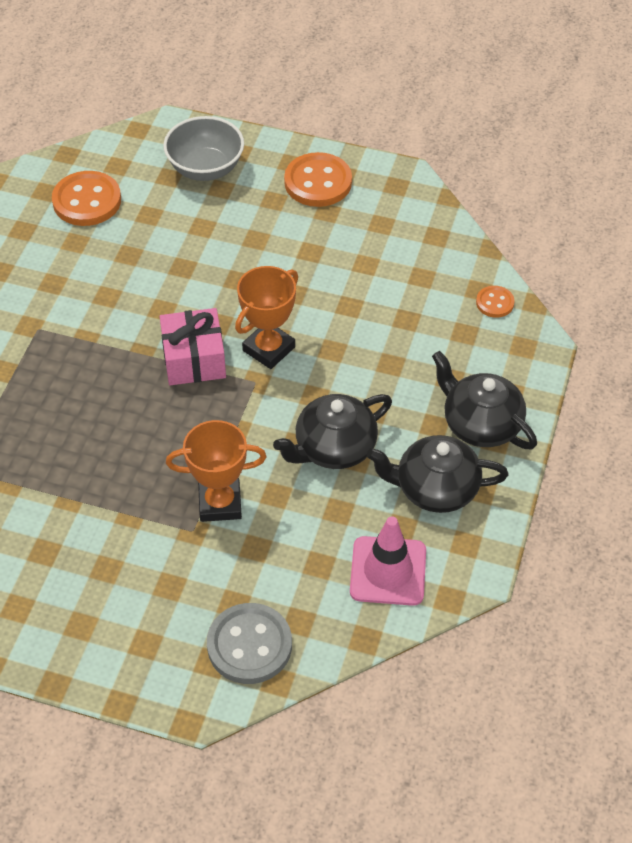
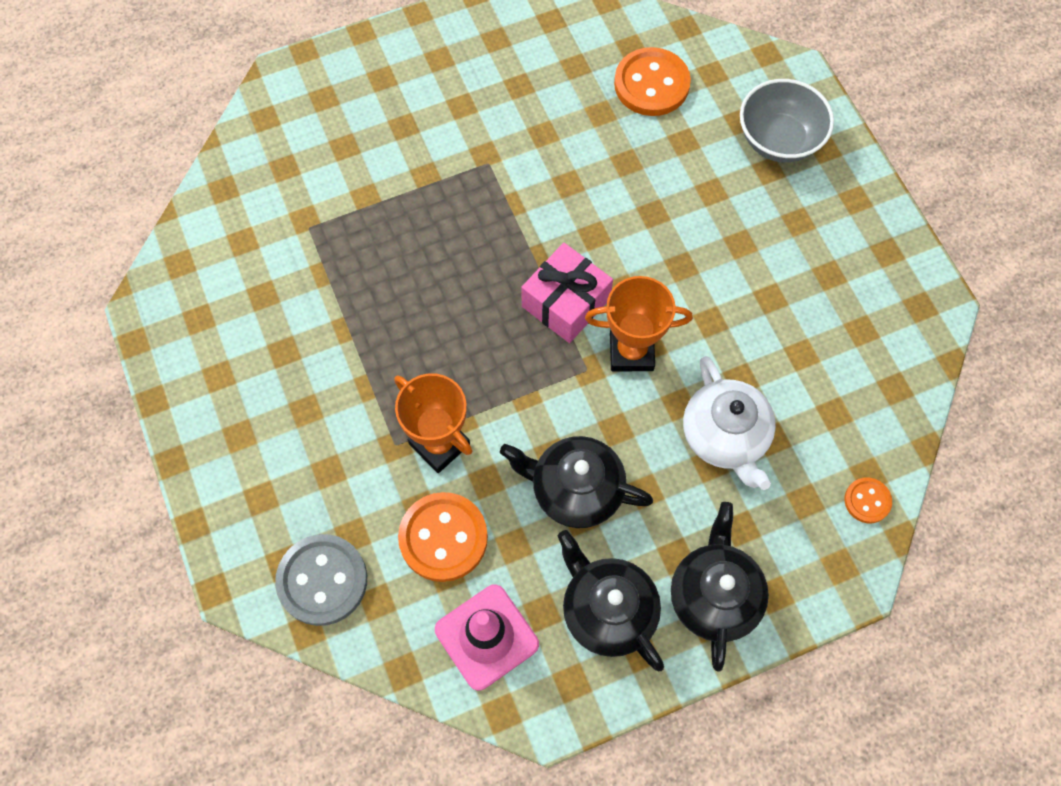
camera: 50 degrees right, 15 degrees up
(318, 182) = (856, 239): orange button -> orange button (443, 538)
(380, 342) = (725, 436): none -> white teapot

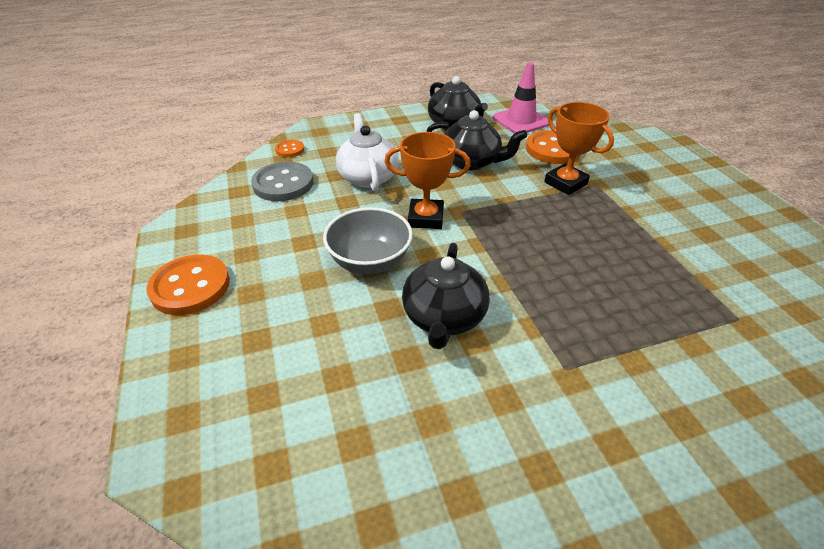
camera: 175 degrees left, 25 degrees down
(322, 580) = (621, 140): grey button -> grey button (283, 184)
(566, 303) = (477, 248): pink gift -> none
(651, 84) = (359, 455): orange button -> orange button (190, 287)
(714, 595) = (394, 126): black teapot -> black teapot (444, 317)
(778, 140) = (229, 370): grey bowl -> grey bowl (370, 261)

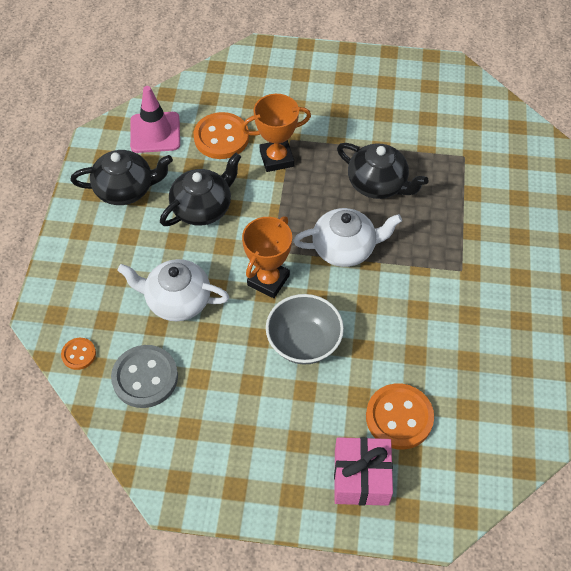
camera: 65 degrees left, 15 degrees up
(190, 287) = (267, 487): orange button -> orange button (399, 417)
(218, 357) = (361, 478): none -> pink gift
(444, 317) = (388, 317): black teapot -> black teapot (378, 184)
(505, 256) = (345, 248): none -> white teapot

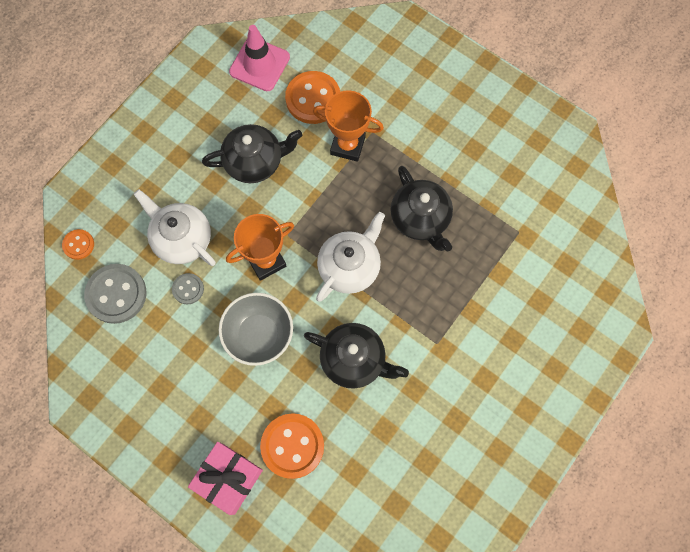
camera: 30 degrees right, 15 degrees up
(126, 189) = (202, 109): black teapot -> black teapot (354, 360)
(212, 338) = (188, 289): none -> grey button
(345, 248) = (350, 266): white teapot -> white teapot turned 75 degrees counterclockwise

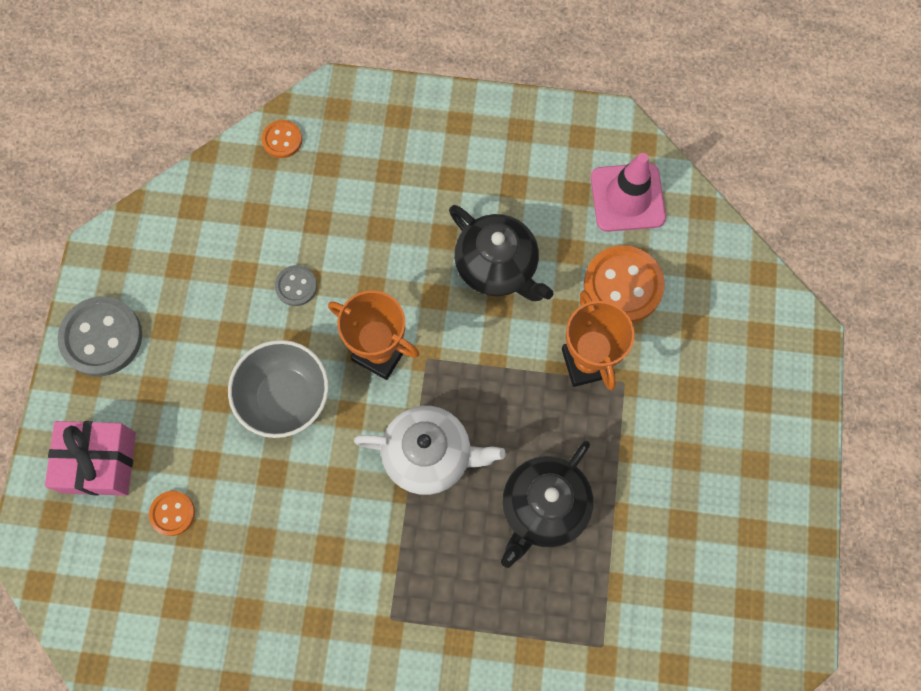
camera: 60 degrees right, 0 degrees up
(116, 294) = (247, 214): grey button -> grey button (102, 337)
(181, 239) = (352, 243): white teapot -> none
(292, 446) = (172, 513): orange button -> orange button, size x0.53
(354, 360) = (314, 527): black teapot -> none

